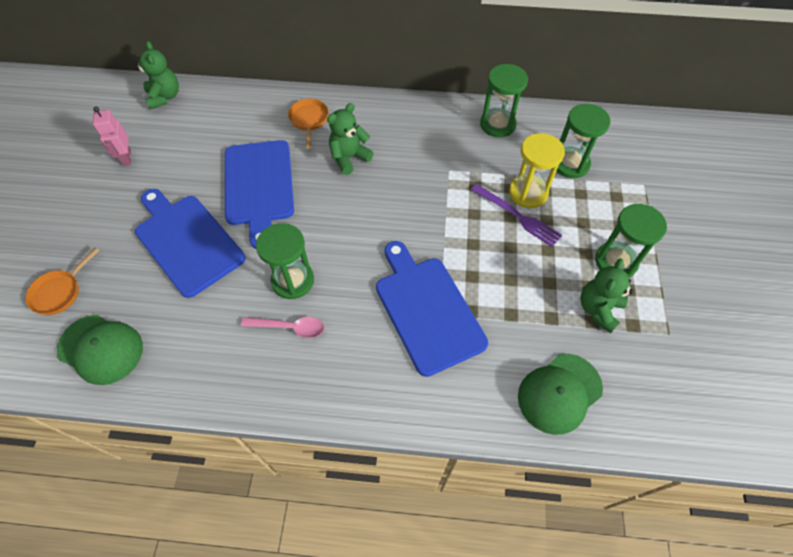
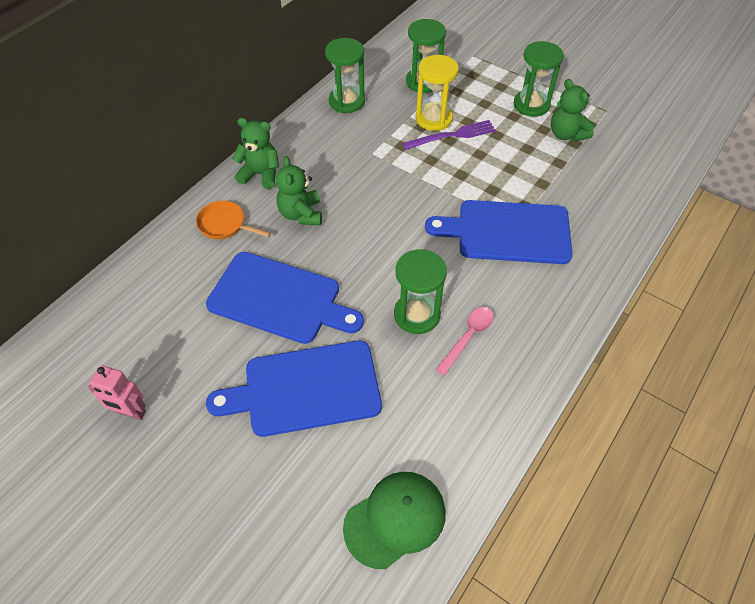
camera: 60 degrees left, 5 degrees down
(60, 292) = (287, 545): orange pan -> none
(164, 97) = (65, 341): green teddy bear -> green teddy bear (260, 174)
(559, 393) = (624, 189): green cap -> none

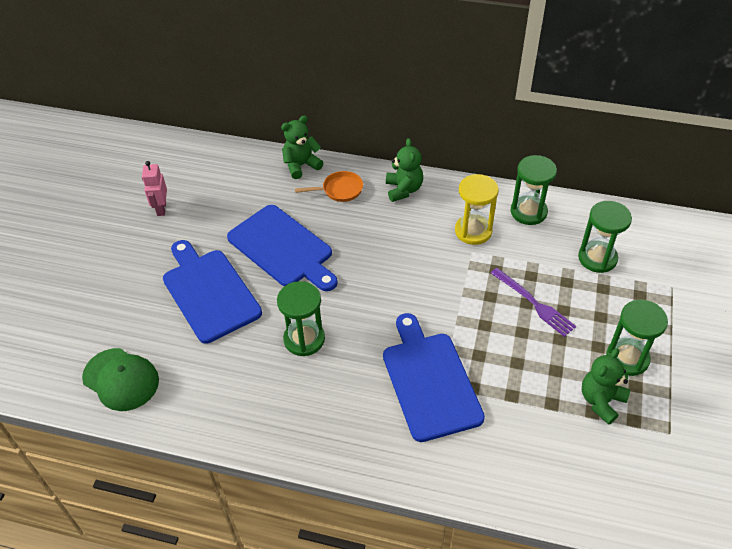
camera: 70 degrees right, 5 degrees down
(225, 225) = (339, 190): orange pan -> orange pan turned 75 degrees clockwise
(280, 299) = (283, 248): blue cutting board -> blue cutting board turned 45 degrees counterclockwise
(301, 214) = (374, 230): green teddy bear -> green teddy bear (301, 165)
(434, 119) = (548, 282): yellow hourglass -> yellow hourglass (473, 231)
(468, 337) = (295, 381): pink spoon -> none

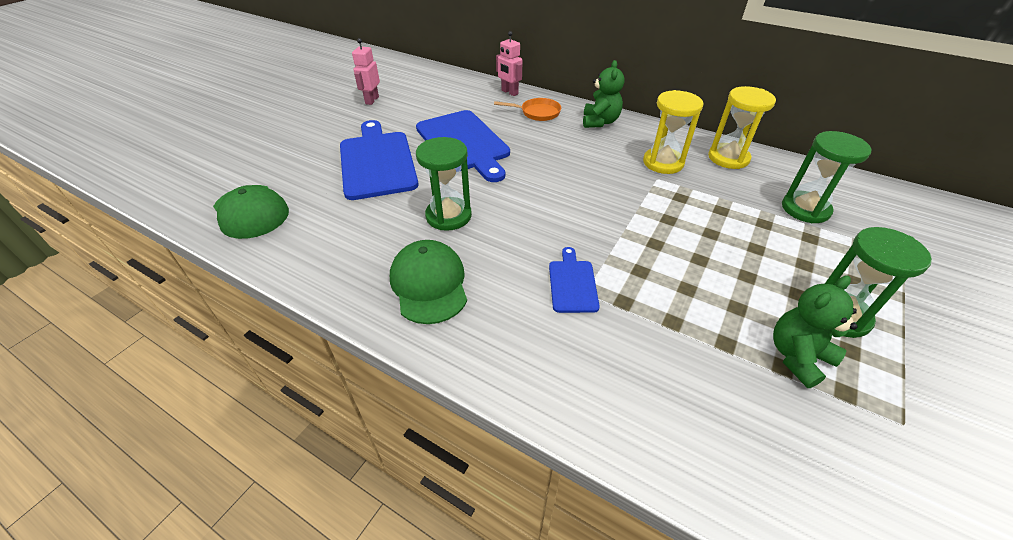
camera: 15 degrees right, 5 degrees down
(301, 165) = (509, 92): green teddy bear -> pink robot
(317, 412) = (429, 284): none -> green cap
(429, 381) = (572, 283): blue cutting board -> blue cutting board, size x0.49
(528, 212) = (728, 158): green hourglass -> yellow hourglass
(534, 303) = (720, 235): purple fork -> none

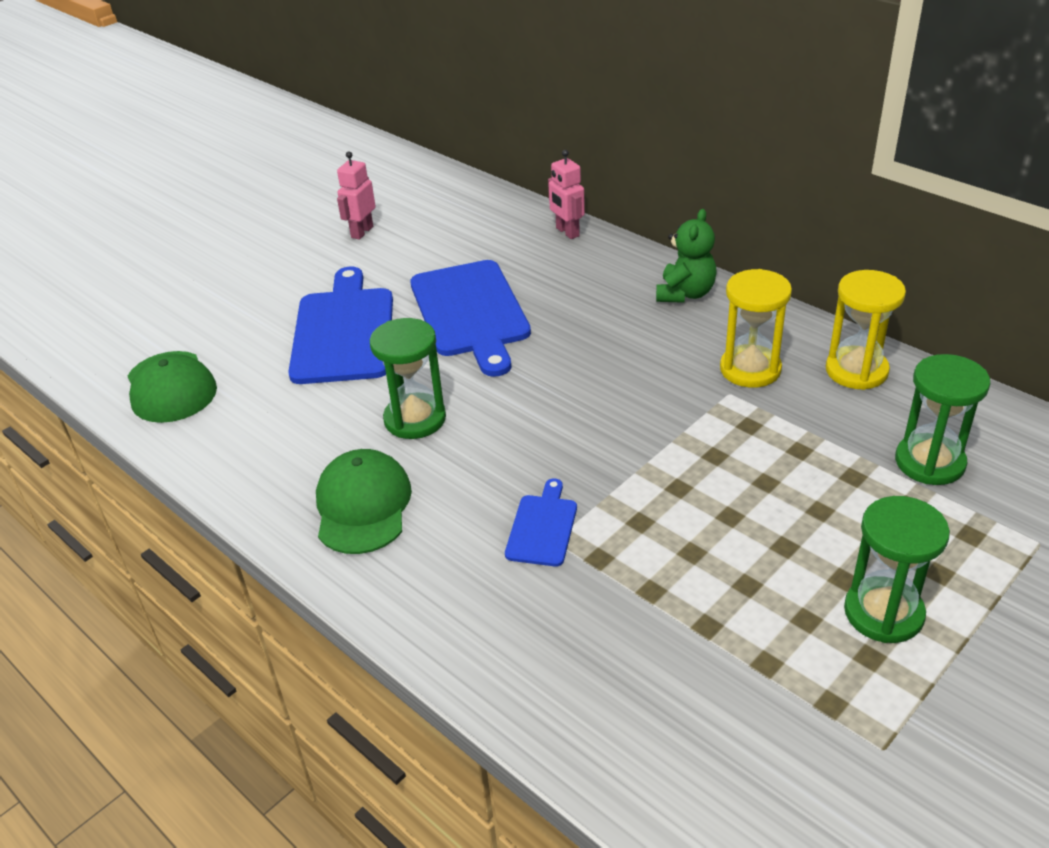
camera: 15 degrees right, 5 degrees down
(537, 113) = (596, 271): orange pan -> none
(797, 357) = (792, 654): green teddy bear -> none

